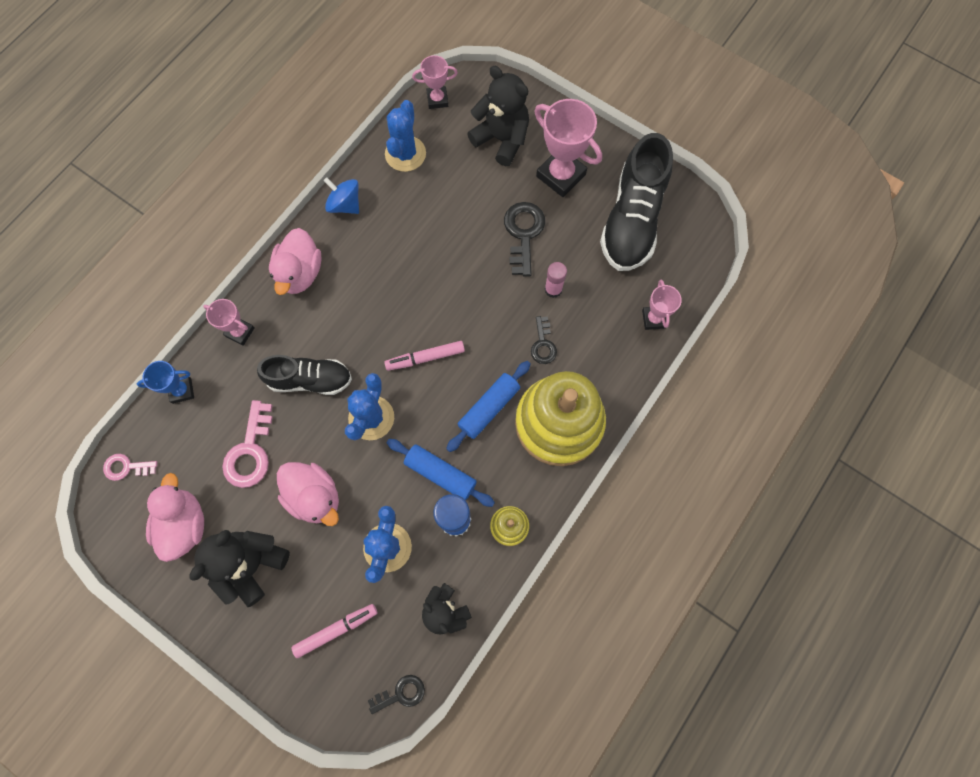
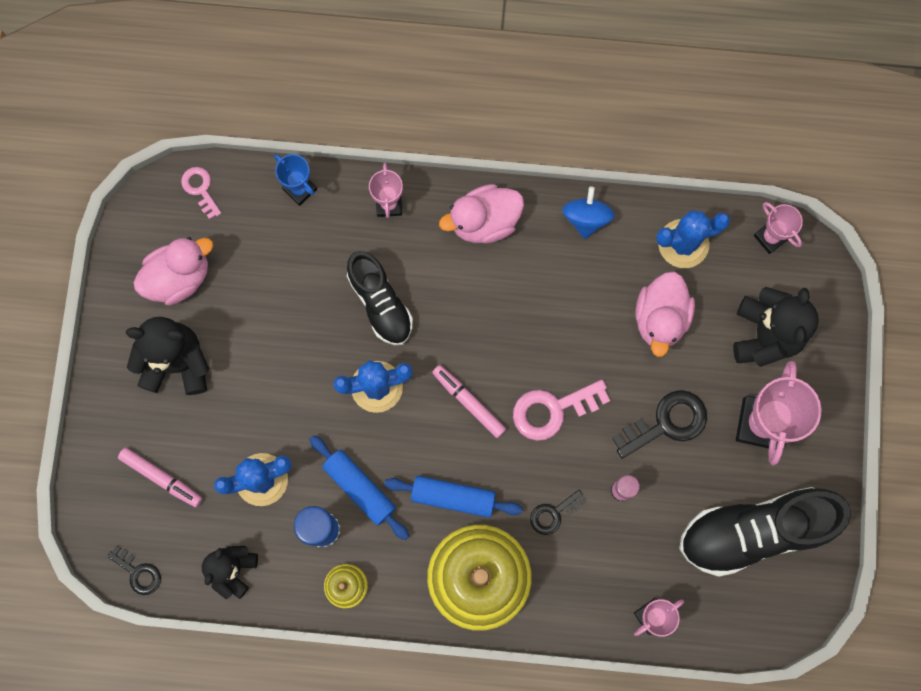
camera: 60 degrees right, 5 degrees up
(250, 451) = (279, 292): pink key -> pink key (553, 410)
(314, 496) = (270, 381): pink duck -> pink duck (660, 318)
(440, 474) = (359, 488): blue rolling pin -> blue rolling pin turned 45 degrees counterclockwise

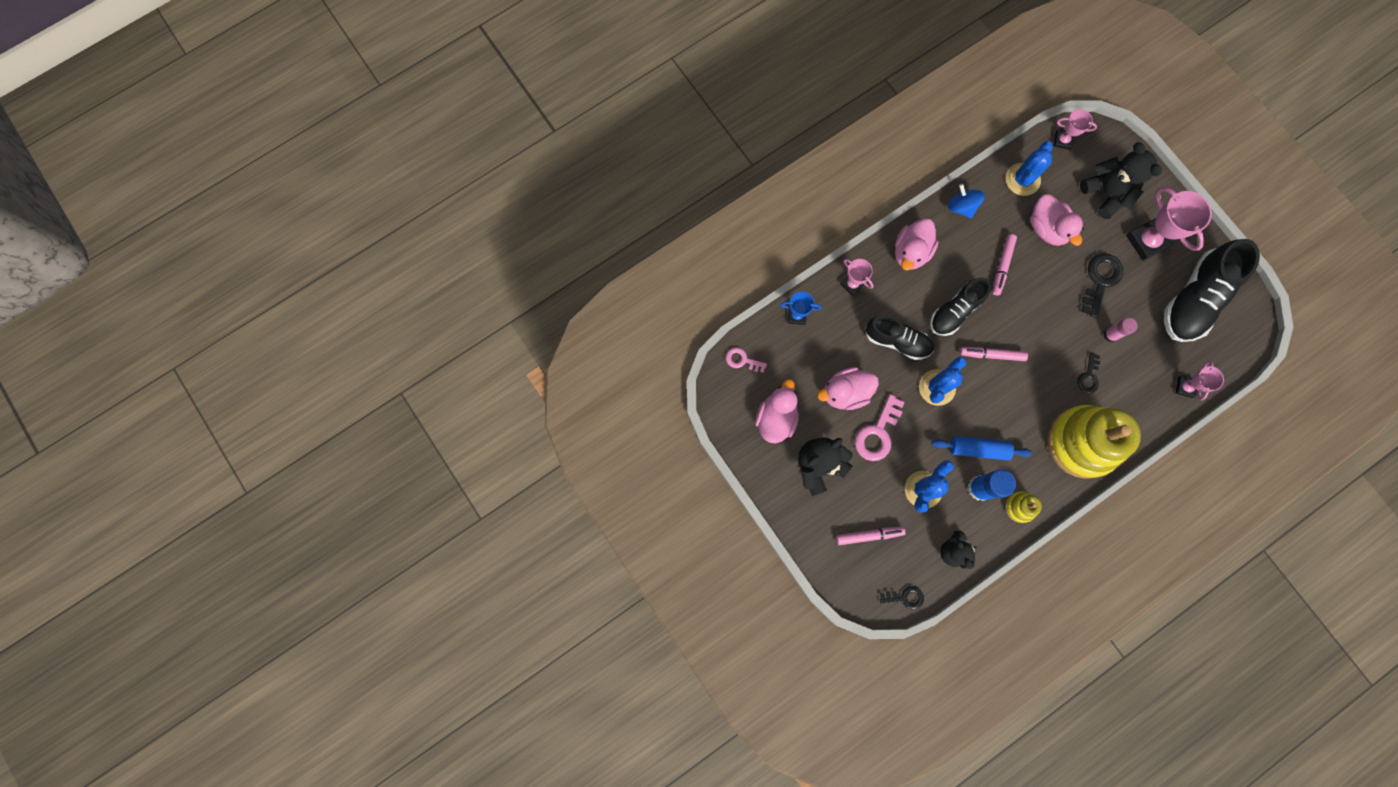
camera: 40 degrees left, 0 degrees up
(275, 311) = (845, 393): none -> pink duck
(453, 497) = (1030, 412): blue rolling pin -> none
(472, 323) = (955, 311): none -> black shoe
(553, 410) = (1038, 322): pink key -> pink key (877, 433)
(570, 318) = (1002, 266): none -> pink marker

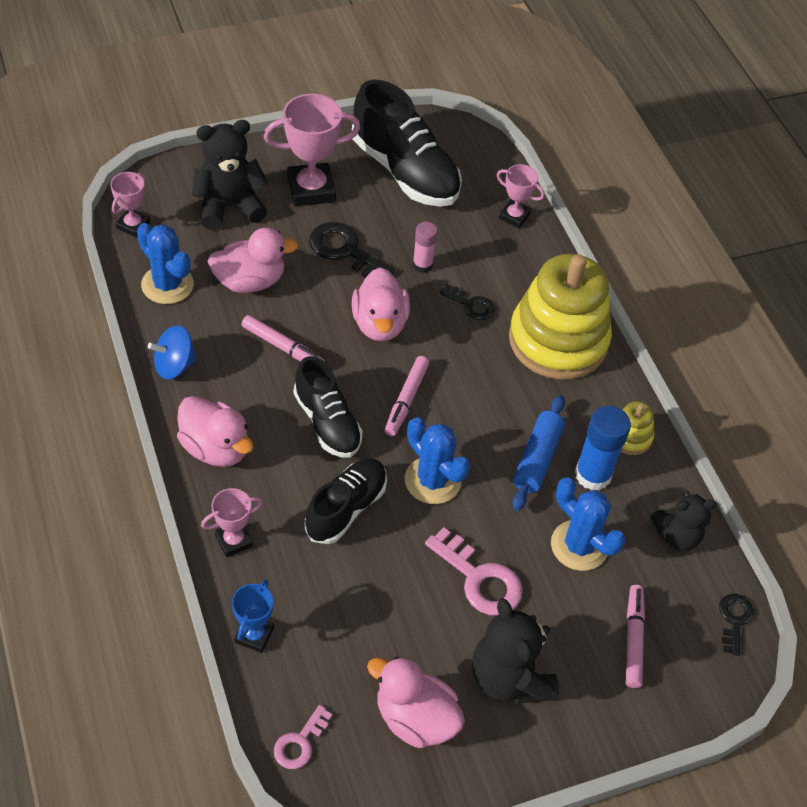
camera: 80 degrees left, 25 degrees down
(845, 393) = (403, 603): pink duck -> pink duck (379, 324)

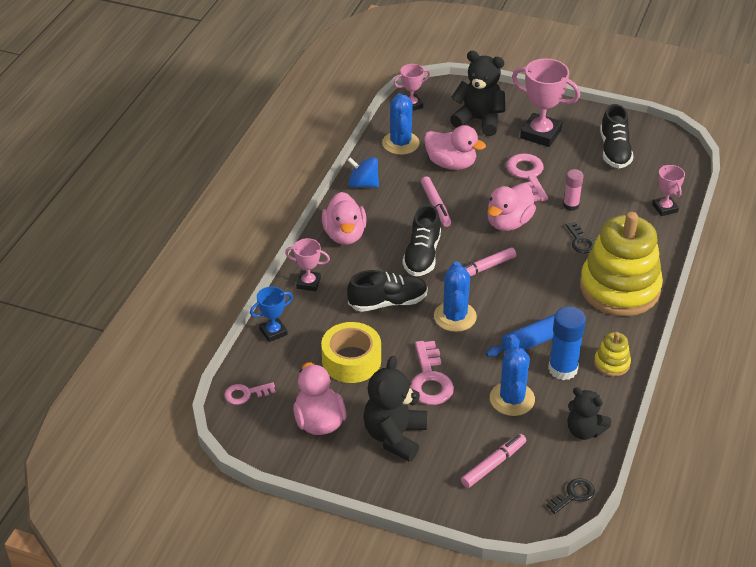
camera: 45 degrees right, 10 degrees down
(345, 251) = (527, 175): black key -> pink key
(376, 612) = (351, 360): none -> yellow tape
(405, 171) = (614, 151): black shoe -> black shoe, size x0.63

